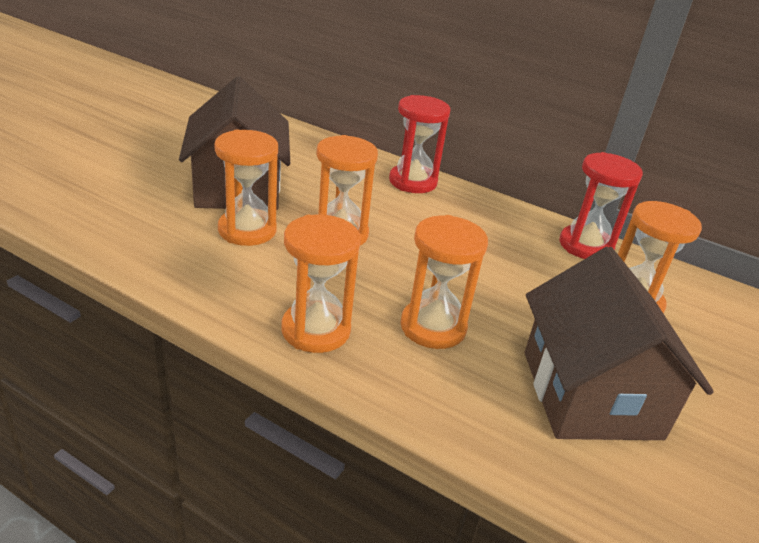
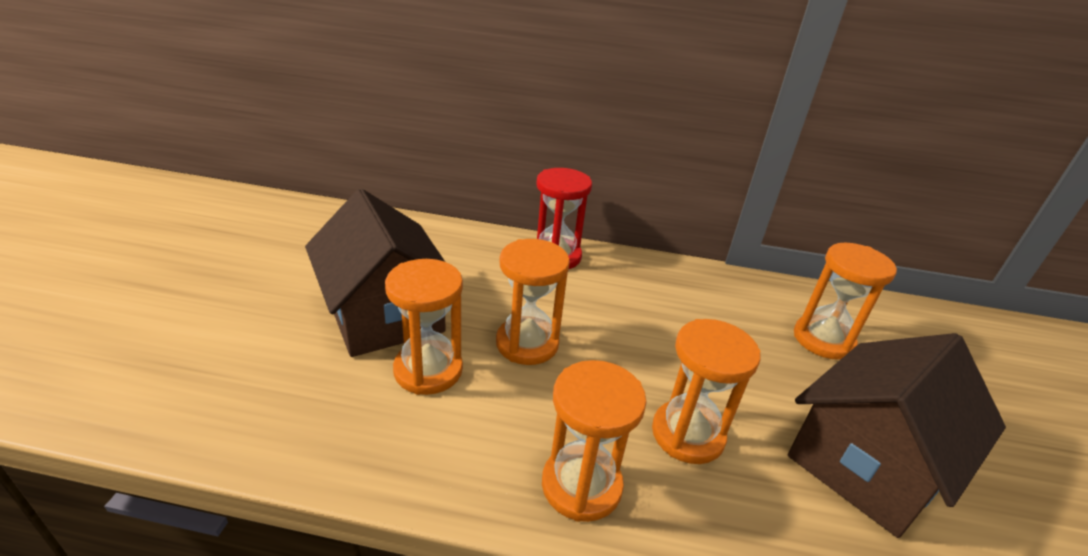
camera: 20 degrees left, 0 degrees up
(585, 246) = (746, 287): red hourglass -> none
(590, 394) = (866, 463): brown house -> brown house turned 75 degrees clockwise

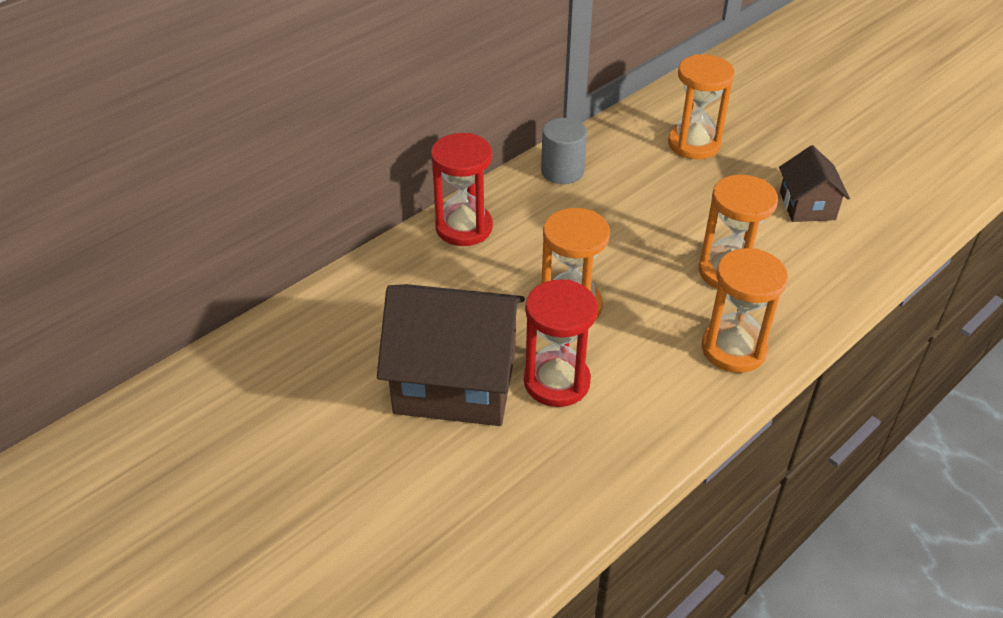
camera: 50 degrees left, 10 degrees up
(428, 370) = (556, 382): orange hourglass -> red hourglass
(678, 278) = (562, 171): none -> grey cylinder
(866, 463) = (807, 205): brown house -> brown house, size x0.53

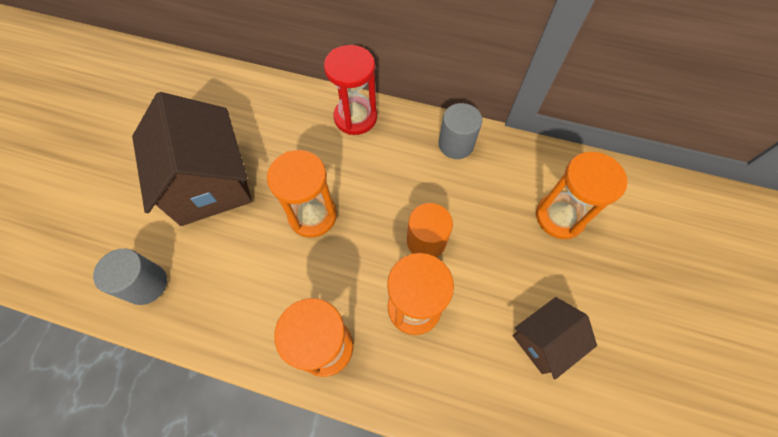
camera: 60 degrees right, 20 degrees up
(556, 382) = (235, 240): red hourglass -> none
(563, 481) = (146, 284): none -> grey cylinder
(661, 236) = (426, 241): none -> orange cylinder

